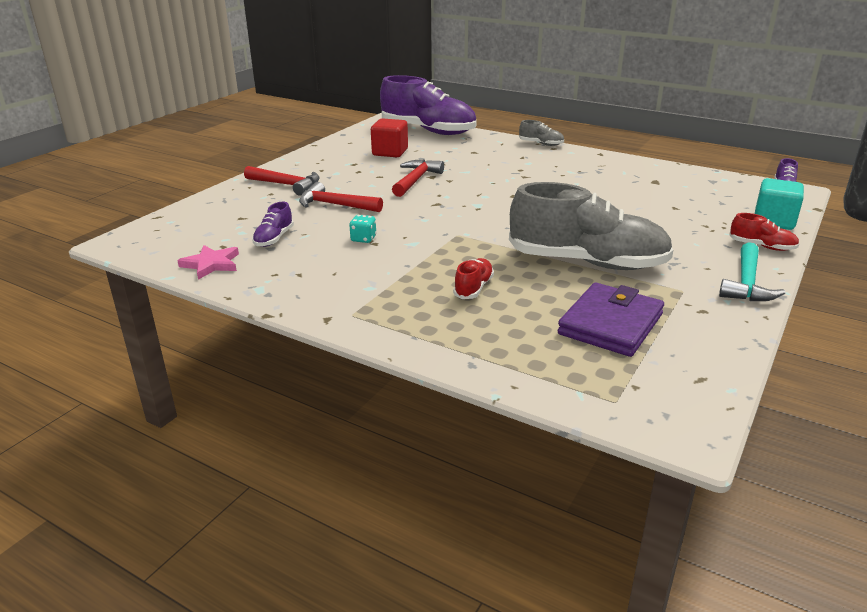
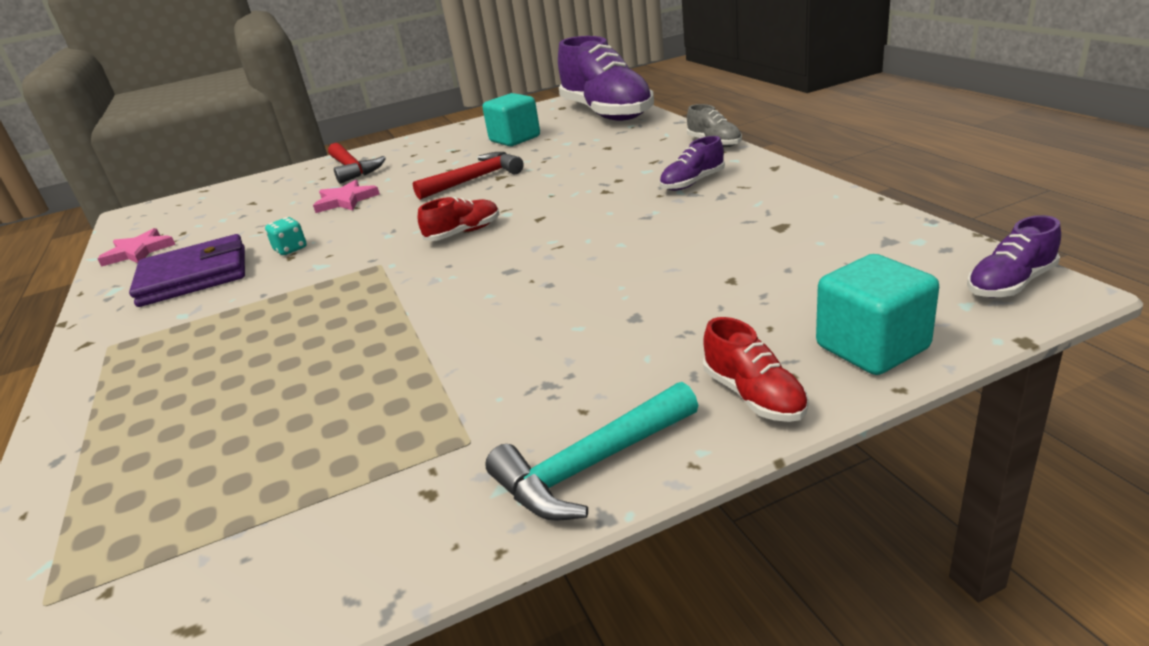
camera: 40 degrees right, 0 degrees up
(274, 238) = (229, 232): purple shoe -> purple shoe (692, 183)
(335, 205) = (346, 200): red hammer -> pink star
(390, 152) = (515, 139): red cube -> turquoise cube
(473, 288) = (256, 347): red shoe -> red shoe (463, 233)
(587, 262) = (438, 346): grey shoe -> none
(610, 324) = (278, 464): purple wallet -> purple wallet (194, 276)

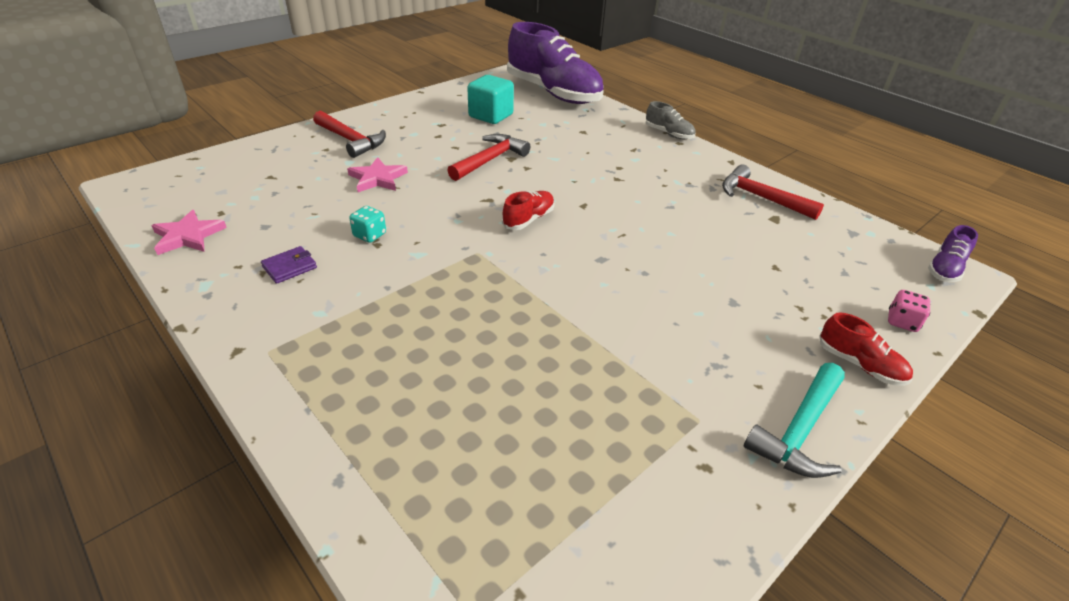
camera: 25 degrees left, 10 degrees up
(194, 276) = (289, 267): purple wallet -> purple wallet, size x0.45
(692, 183) = (681, 174): purple shoe -> none
(780, 204) = (760, 198): none -> red hammer
(872, 347) = (902, 322): turquoise cube -> pink dice

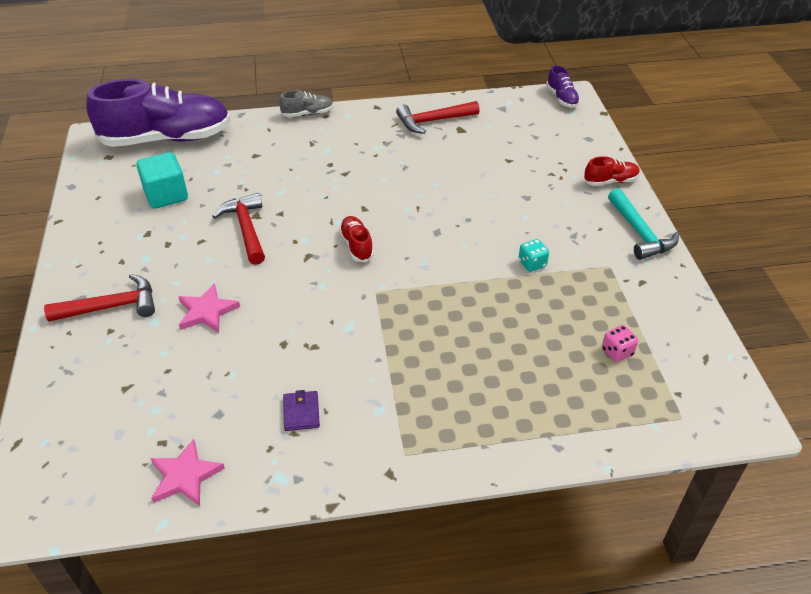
camera: 55 degrees left, 5 degrees up
(369, 235) = (297, 346): turquoise dice -> turquoise dice (532, 264)
(902, 322) = (590, 144): pink dice -> pink dice (617, 352)

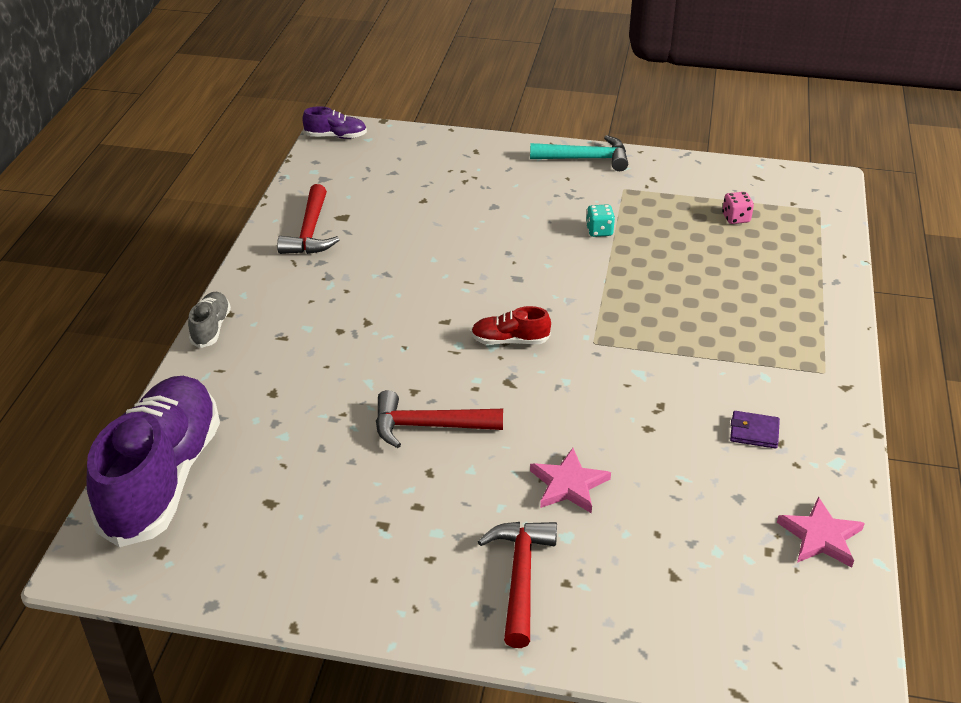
camera: 70 degrees left, 5 degrees down
(166, 195) = (307, 495): turquoise cube -> none
(610, 181) = (500, 151): red shoe -> none

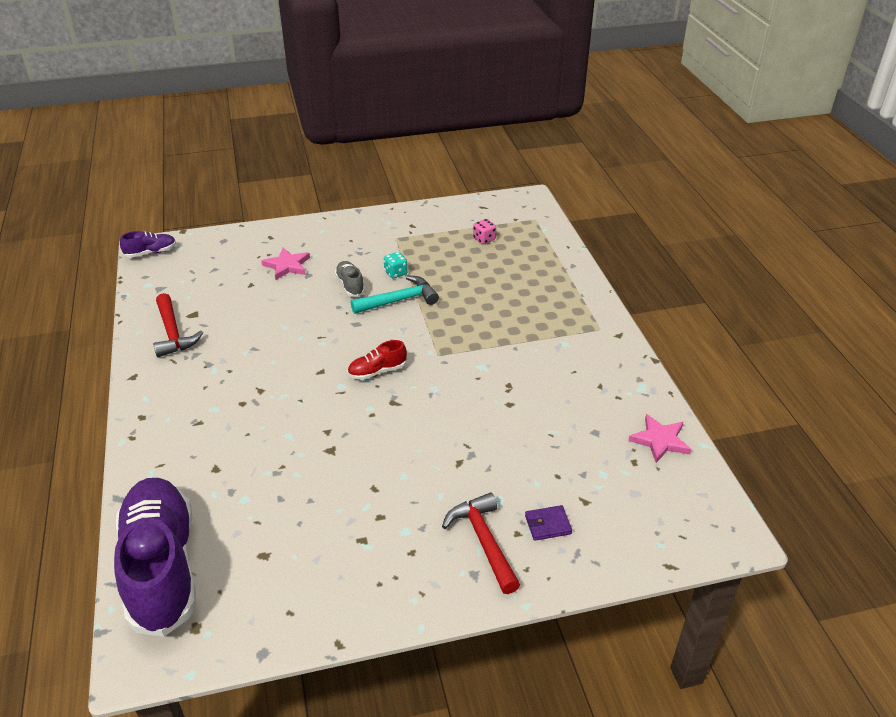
camera: 25 degrees left, 0 degrees up
(211, 328) = (133, 433): grey shoe -> grey shoe (350, 285)
(428, 426) = (353, 454): red hammer -> none
(568, 484) = (479, 462): pink star -> pink star (287, 265)
(586, 159) = (356, 223): turquoise hammer -> turquoise hammer (399, 300)
(754, 432) = (579, 384): purple wallet -> purple wallet (548, 525)

